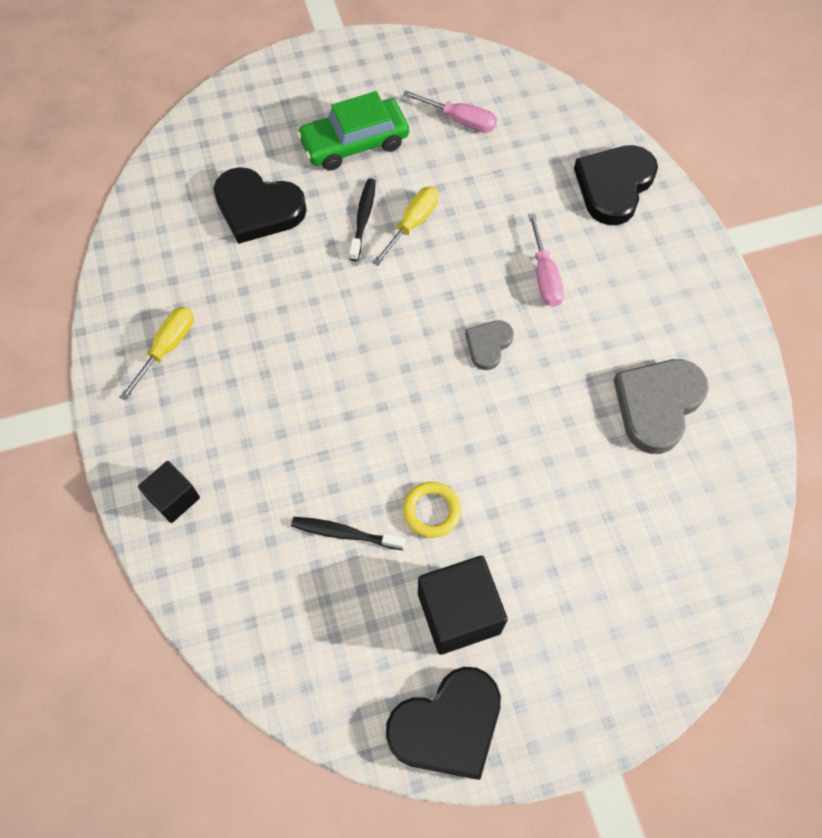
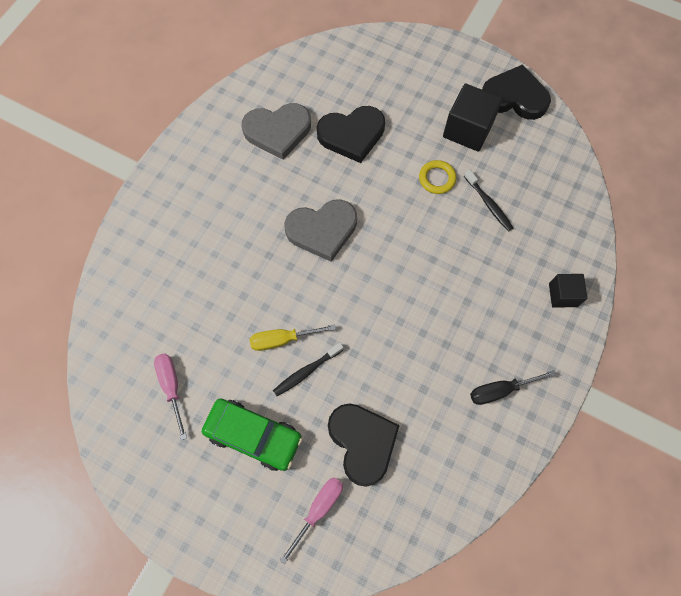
camera: 135 degrees left, 5 degrees up
(168, 347) = (500, 390): yellow screwdriver -> black screwdriver
(488, 345) = (322, 230): grey heart -> grey heart, size x1.84
(544, 276) = (249, 239): pink screwdriver -> pink screwdriver (319, 509)
(614, 186) = (146, 255): black heart -> black heart (352, 135)

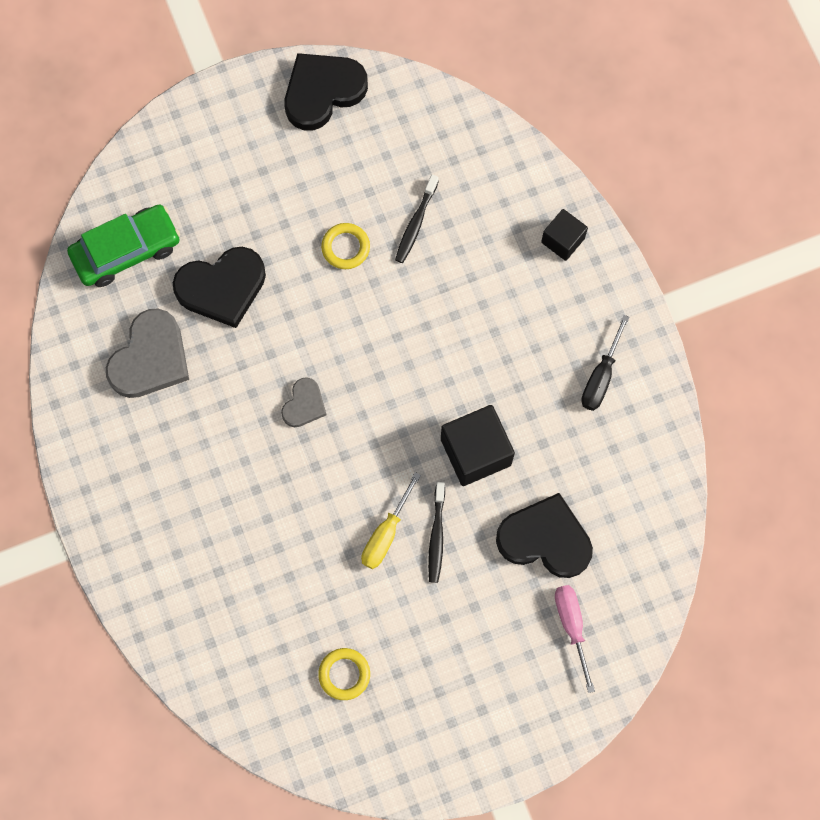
camera: 50 degrees left, 5 degrees up
(171, 386) = (344, 674): pink screwdriver -> yellow ring
(253, 436) = (457, 633): green car -> green car (126, 250)
(322, 230) = (304, 405): grey heart -> grey heart, size x0.54
(352, 135) = (222, 287): black heart -> black heart turned 45 degrees clockwise
(467, 130) = (318, 170): black cube -> black cube (475, 452)
(488, 204) = (416, 223): black toothbrush -> black toothbrush turned 105 degrees clockwise

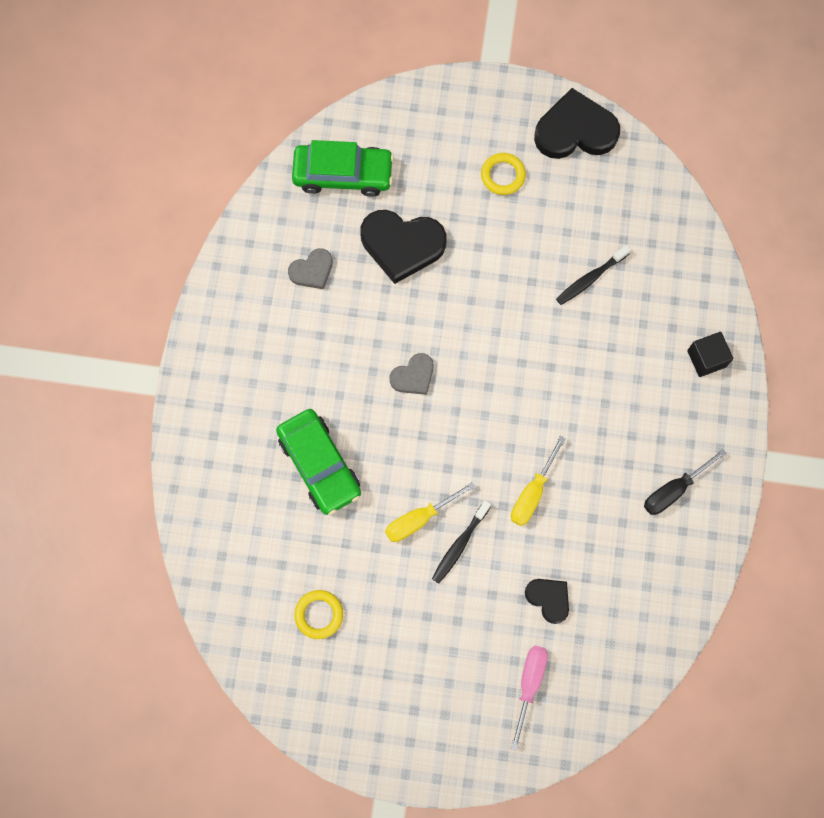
camera: 30 degrees right, 0 degrees up
(150, 358) = (312, 271): grey heart -> grey heart, size x0.54
(264, 536) = (319, 465): none -> green car
(345, 247) = (521, 267): yellow ring -> yellow ring (503, 175)
(475, 452) = (532, 493): black cube -> yellow screwdriver
(545, 539) = (548, 599): black heart -> black heart, size x0.54

